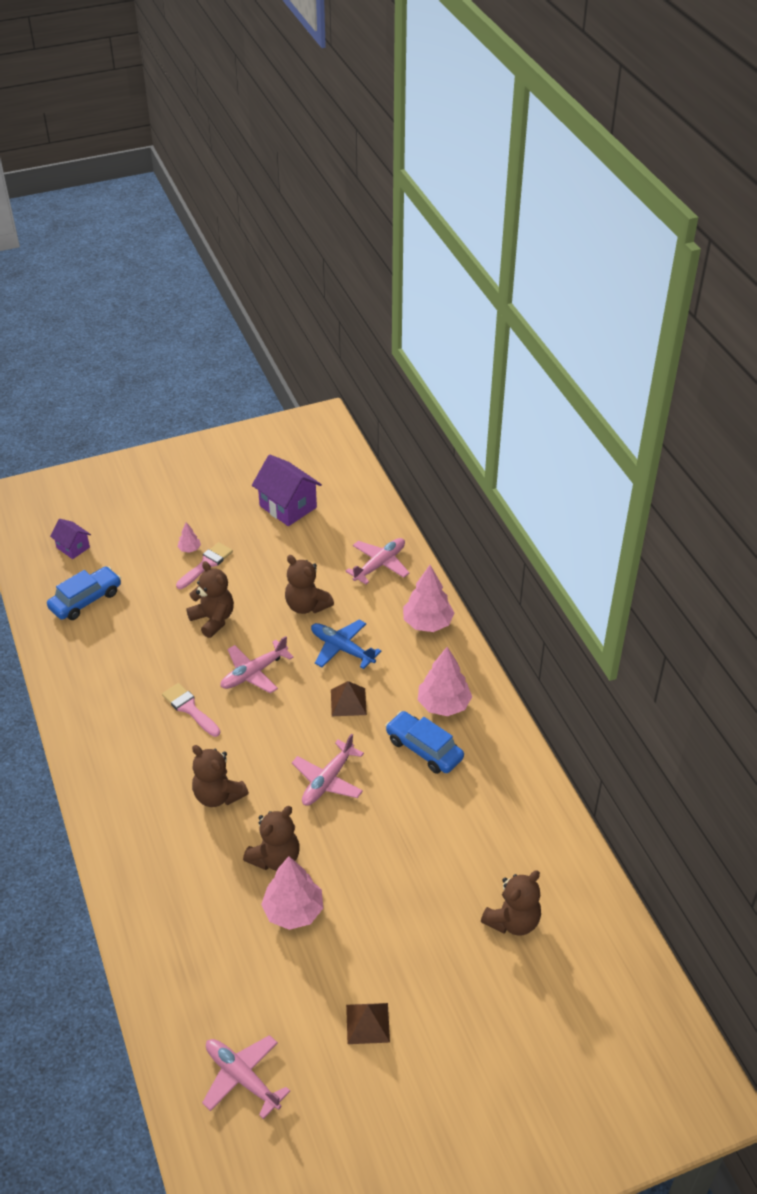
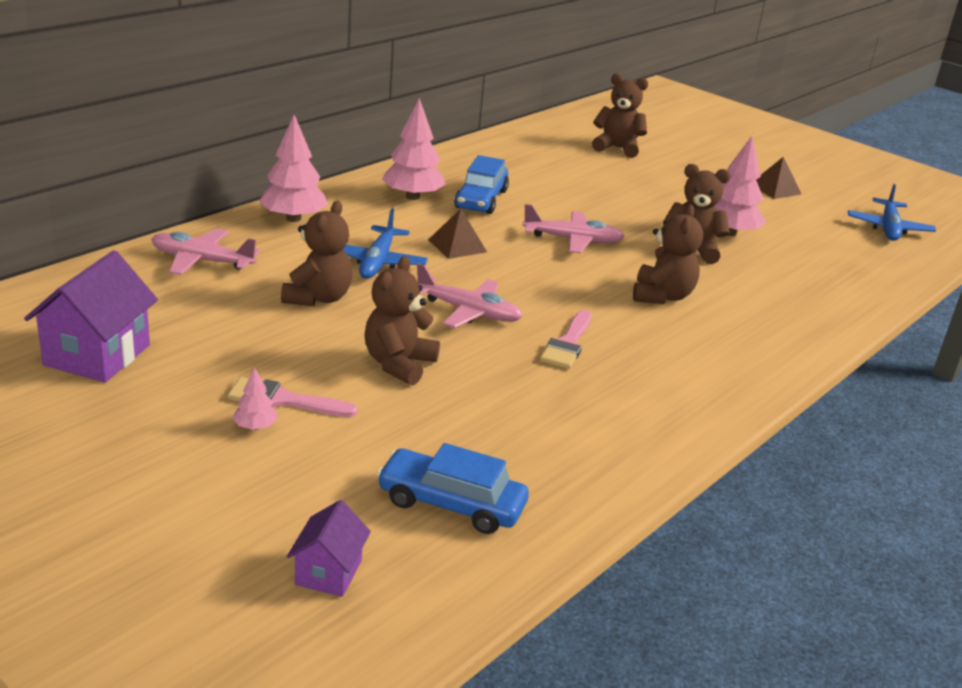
camera: 120 degrees left, 15 degrees down
(242, 1078) = (888, 228): pink plane -> blue plane

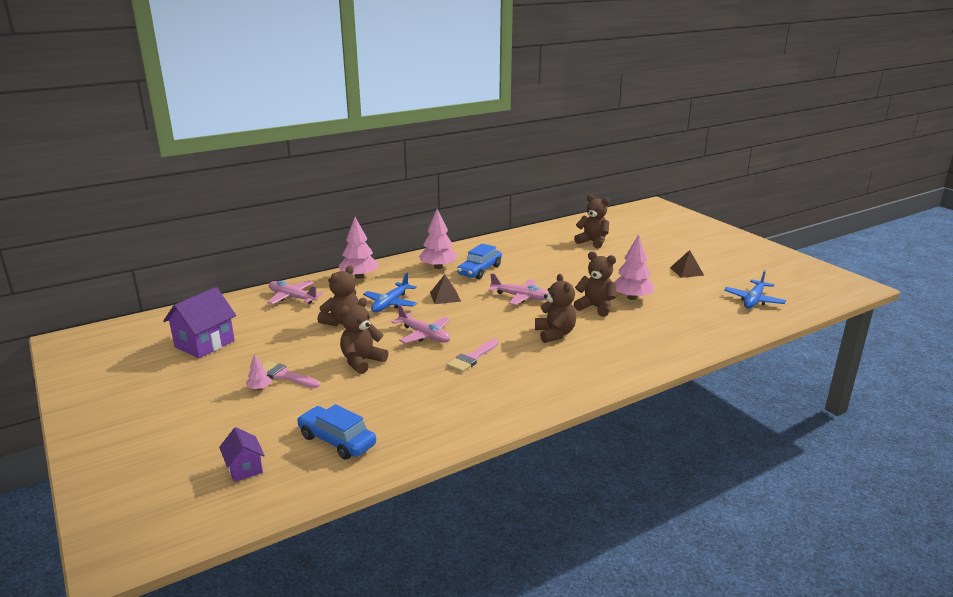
camera: 20 degrees right, 5 degrees down
(328, 572) = (244, 468): purple house -> purple house turned 60 degrees counterclockwise
(662, 296) = (555, 334): brown teddy bear -> brown teddy bear turned 45 degrees counterclockwise

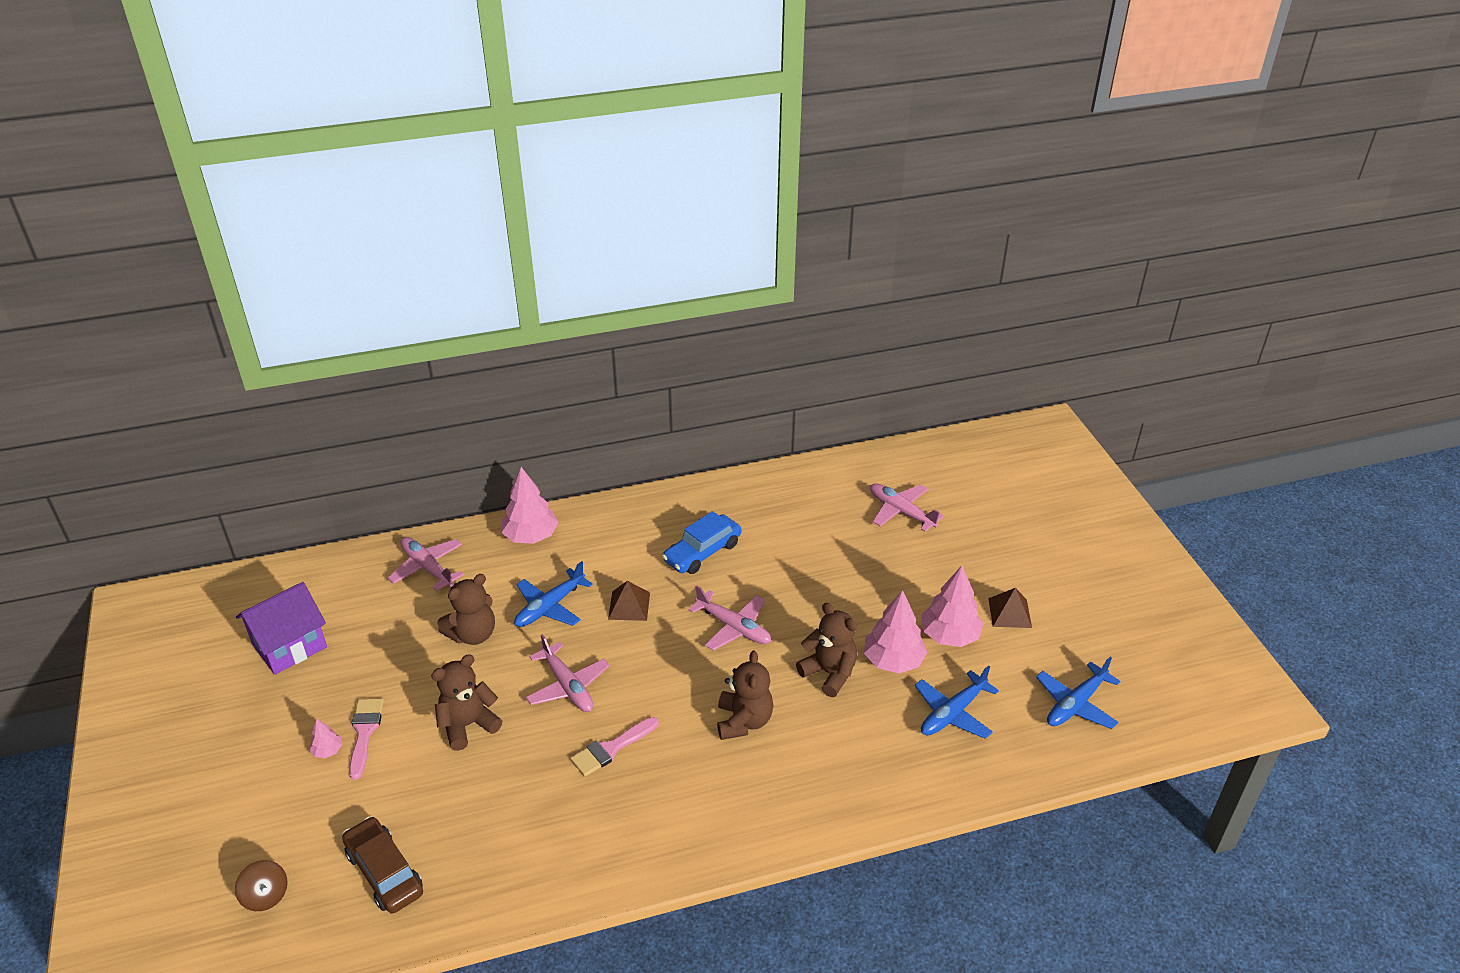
camera: 15 degrees right, 15 degrees up
(244, 468) = (266, 896): purple house -> brown spinning top
(284, 375) = (364, 732): pink brush -> pink brush turned 45 degrees clockwise
(337, 440) = (385, 872): blue car -> brown car
(438, 267) = (647, 533): pink tree -> pink tree (949, 636)
(592, 242) = (901, 512): brown teddy bear -> pink plane
(684, 313) = (953, 713): none -> blue plane

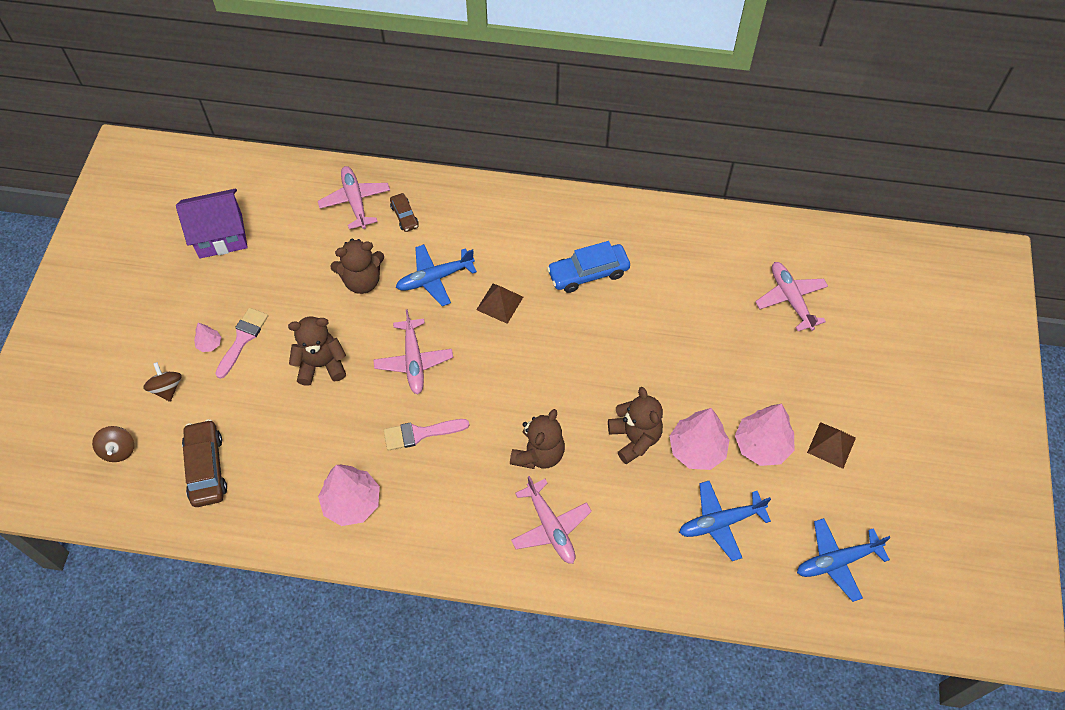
camera: 25 degrees right, 20 degrees up
(297, 812) = (167, 388): none -> brown spinning top
(488, 564) = (404, 216): none -> brown car
(531, 536) = (452, 201): pink tree -> pink tree (352, 503)
(733, 627) = (576, 360): pink plane -> pink plane (550, 527)

